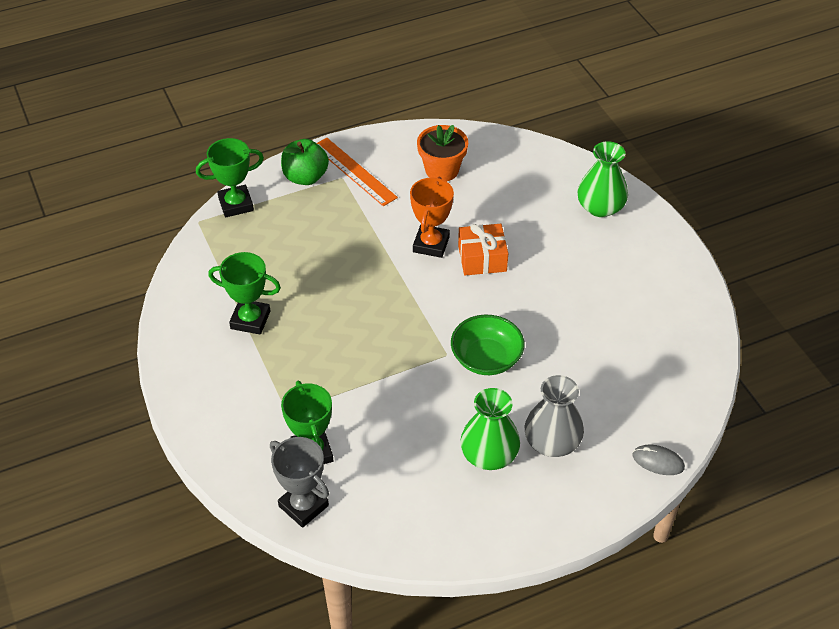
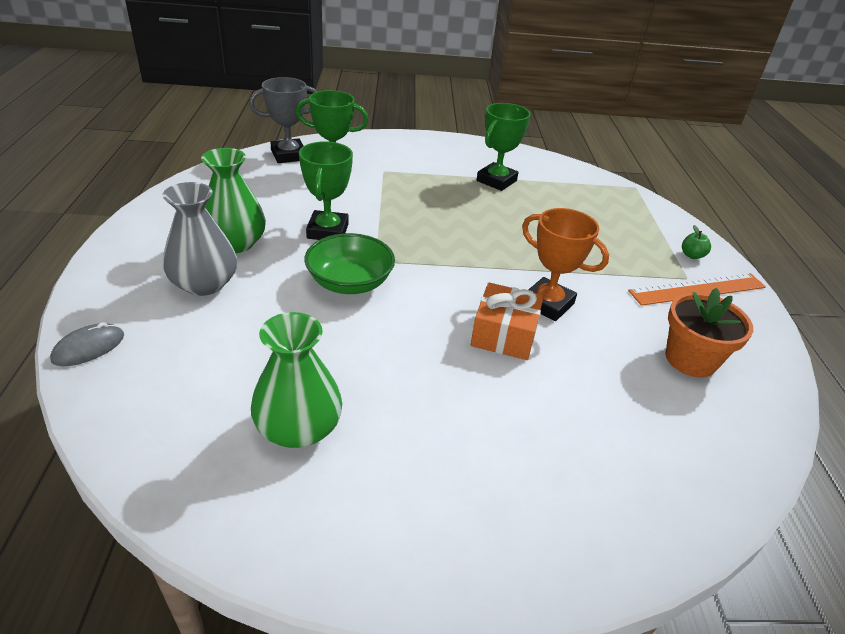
camera: 110 degrees right, 10 degrees down
(236, 204) = (655, 209): green trophy -> green trophy (328, 231)
(305, 177) = (692, 255): green apple -> green apple, size x0.48
(600, 207) = (560, 509): green vase -> green vase (298, 428)

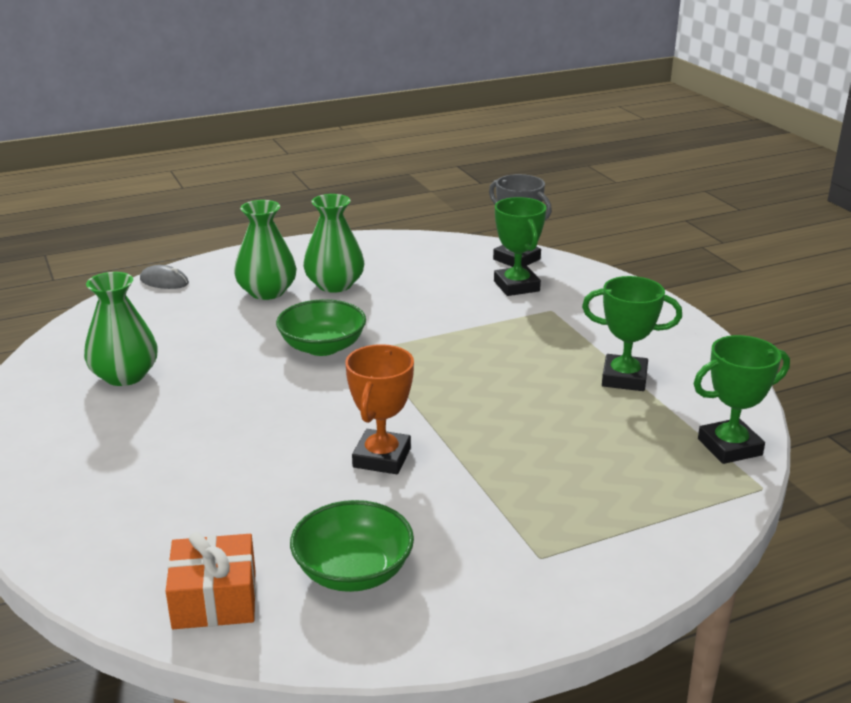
camera: 70 degrees right, 10 degrees down
(204, 284) = (267, 292): grey vase -> green vase
(328, 231) = (396, 315): green trophy -> green trophy (729, 447)
(504, 334) = (306, 441): orange gift -> orange gift (214, 599)
(690, 359) = (353, 571): orange flower pot -> green bowl
(692, 255) = (608, 558): green apple -> none
(697, 289) = (520, 568): orange ruler -> none

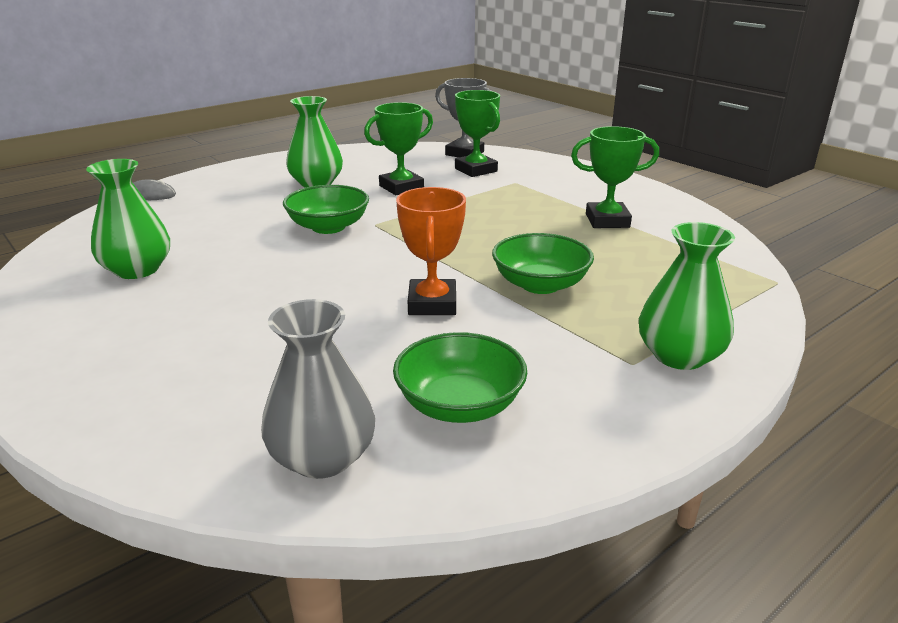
camera: 15 degrees left, 0 degrees up
(214, 599) = (322, 457): orange gift -> grey vase
(267, 292) = (255, 193): green vase -> green vase (679, 355)
(502, 451) = (540, 284): none -> green bowl
(729, 447) = (728, 257): green trophy -> green trophy (401, 187)

